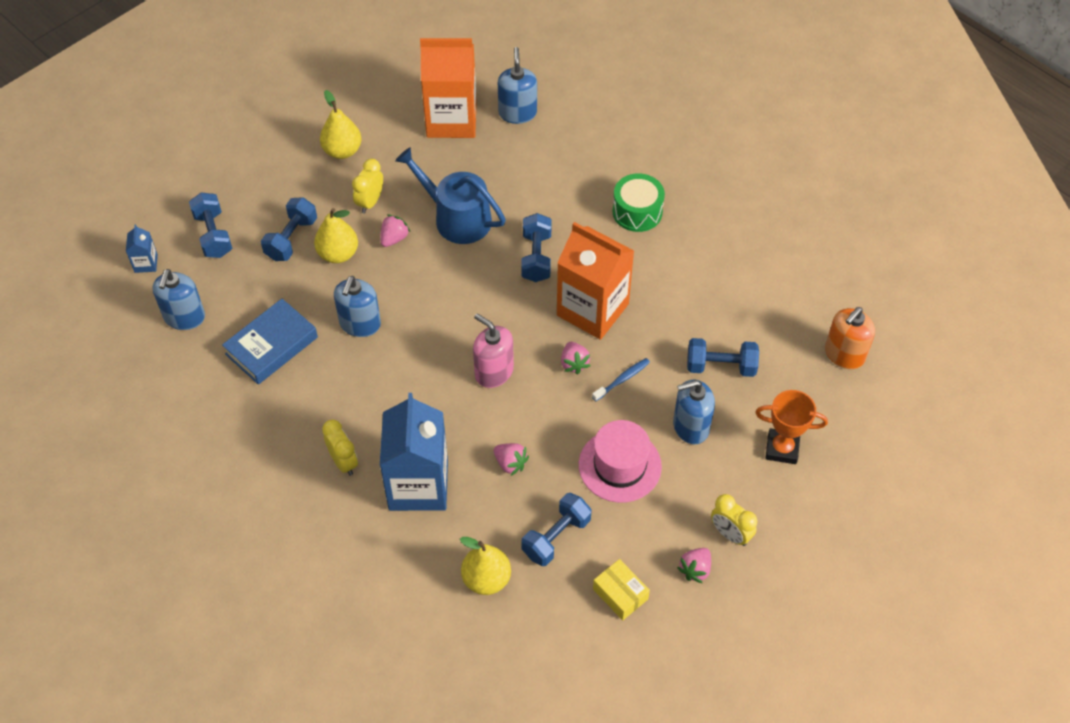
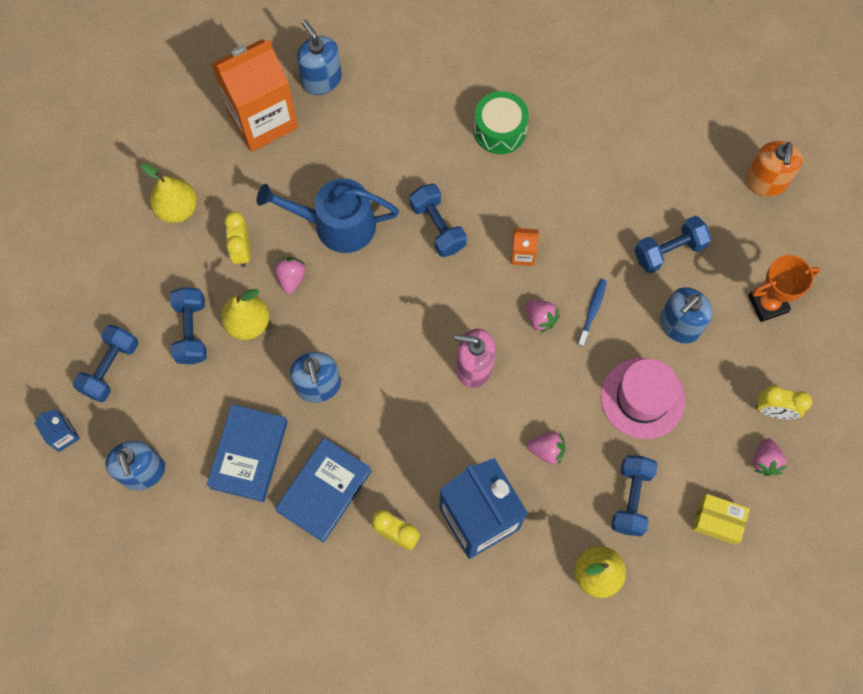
camera: 30 degrees left, 15 degrees up
(213, 235) = (110, 368): blue dumbbell -> blue dumbbell turned 75 degrees clockwise
(310, 401) = (324, 491): none -> blue book
(592, 309) = (522, 254): orange carton -> orange carton, size x0.42

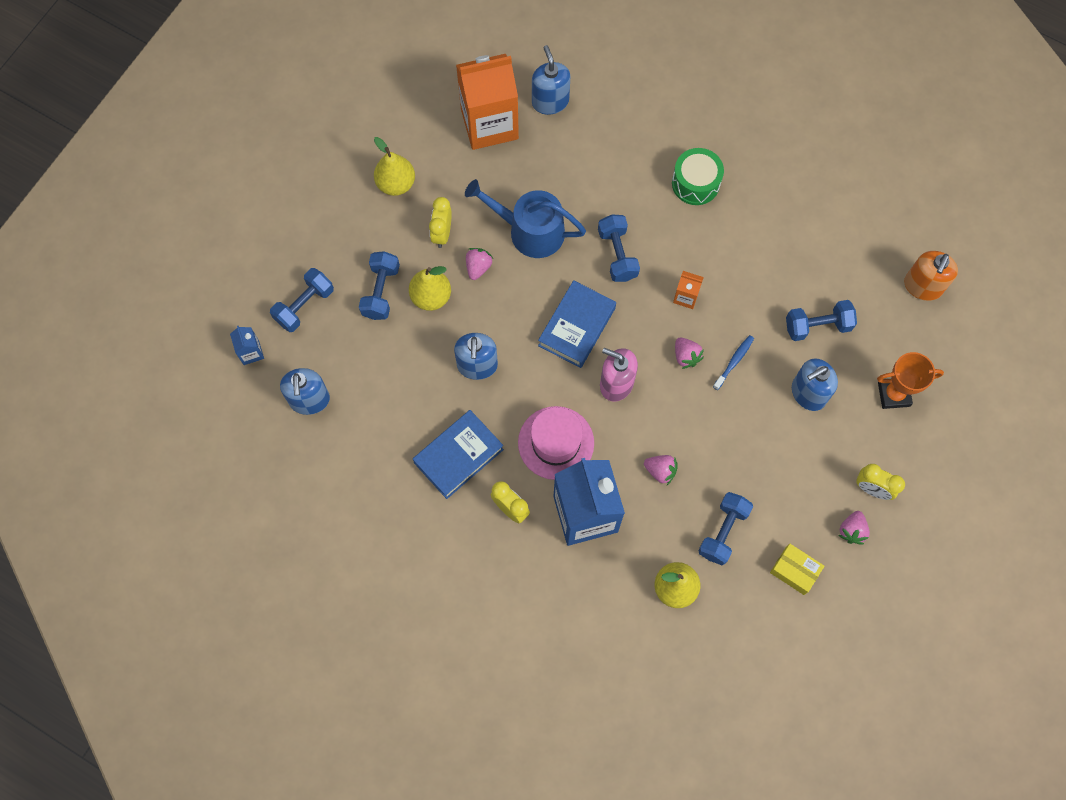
camera: 15 degrees right, 0 degrees up
(249, 455) = (403, 409): blue book -> blue book (577, 327)
(642, 398) = (757, 448): pink hat -> pink hat (556, 443)

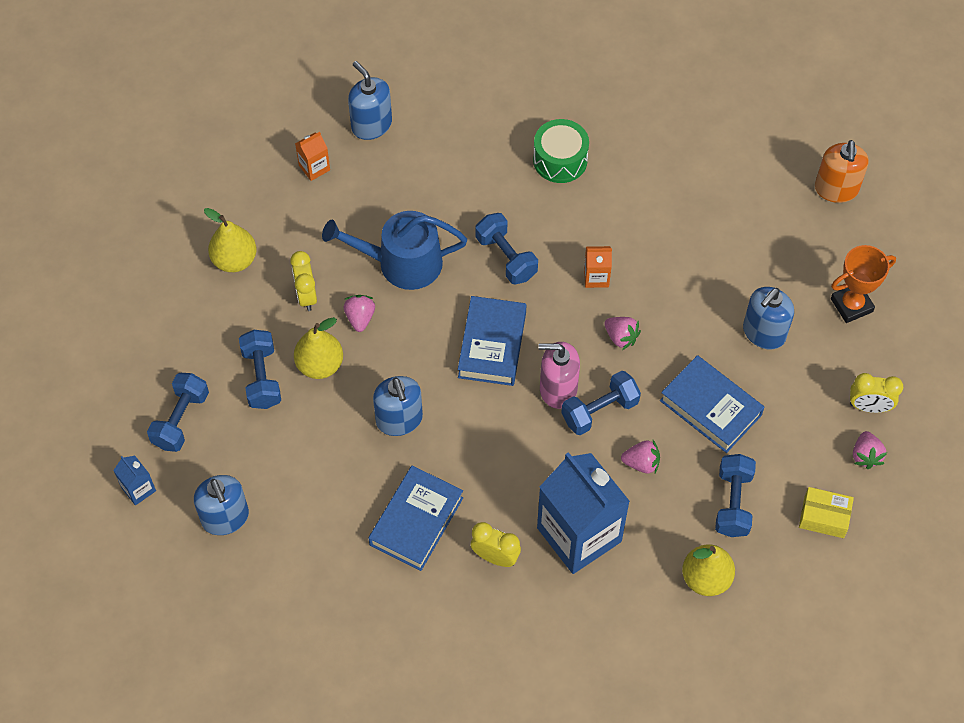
camera: 20 degrees left, 10 degrees down
(489, 124) = (314, 167): orange carton -> orange carton, size x0.42
(556, 443) = (517, 472): pink hat -> none
(734, 361) = (673, 326): blue toothbrush -> none
(737, 443) = (710, 407): none -> blue book
(817, 326) = (745, 262): blue dumbbell -> blue dumbbell (599, 411)

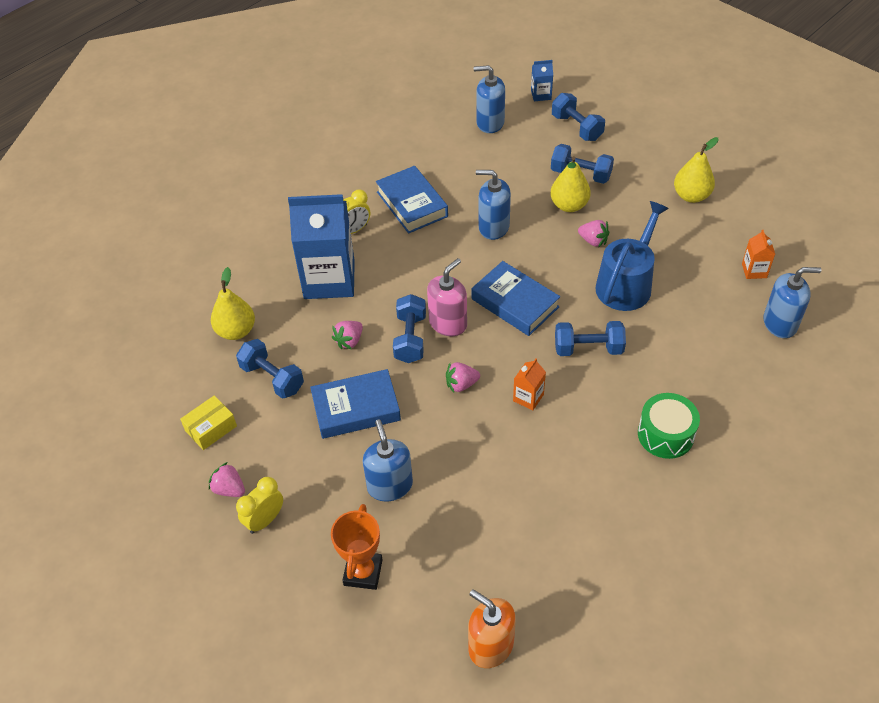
camera: 125 degrees right, 10 degrees down
(306, 296) = (633, 220): yellow clock -> none

